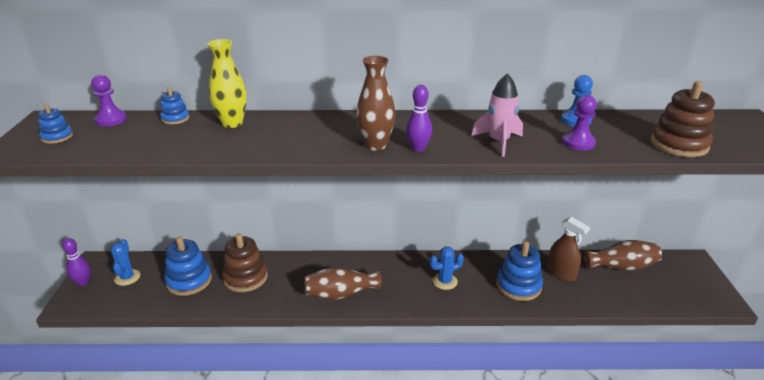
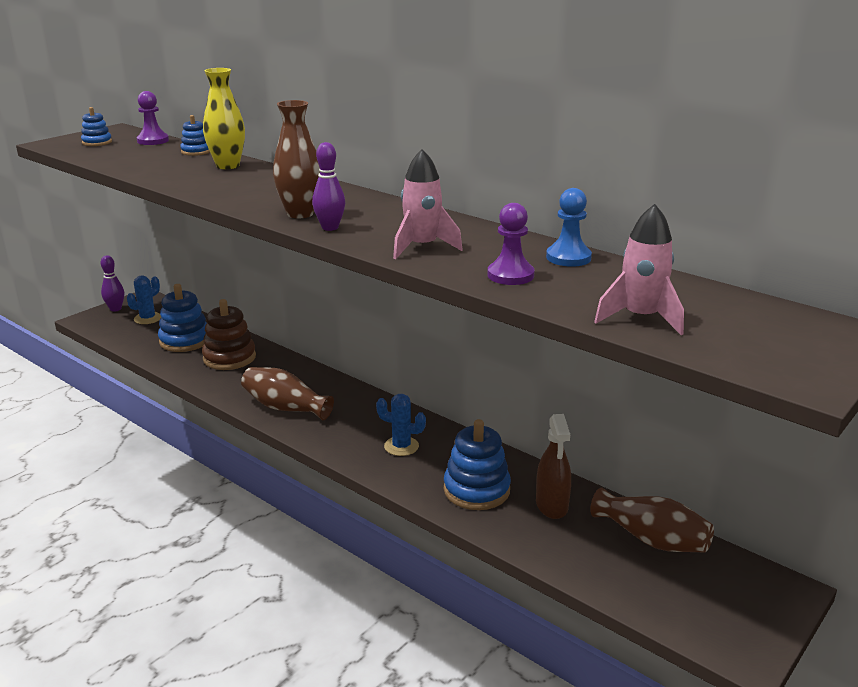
camera: 40 degrees right, 5 degrees down
(679, 144) = (640, 318): brown stacking toy -> pink rocket

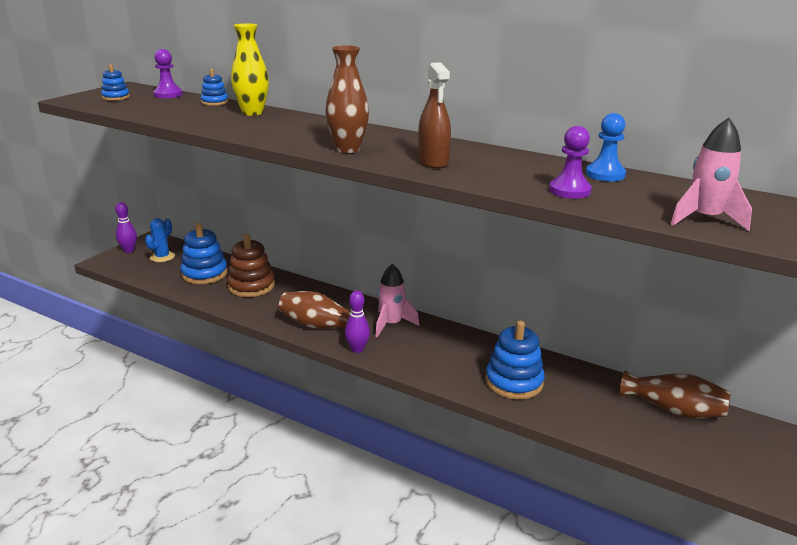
camera: 10 degrees left, 0 degrees up
(330, 228) = (383, 159): purple bowling pin -> purple bowling pin (357, 349)
(401, 446) = (434, 350): blue cactus -> none
(422, 247) = (476, 172): pink rocket -> pink rocket (391, 324)
(551, 505) = (581, 389): brown spray bottle -> brown spray bottle (433, 162)

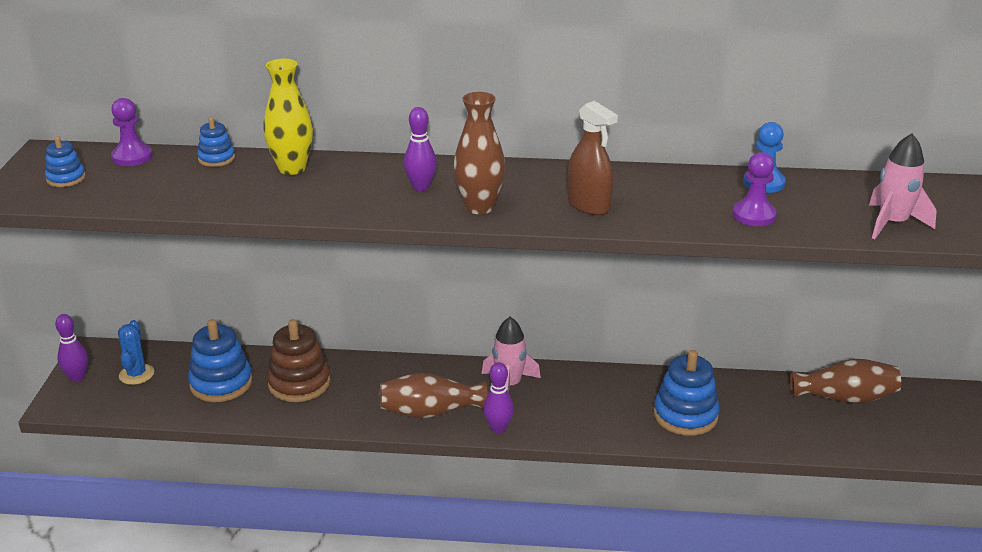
camera: 25 degrees left, 5 degrees up
(322, 133) = (421, 187): none -> purple bowling pin

